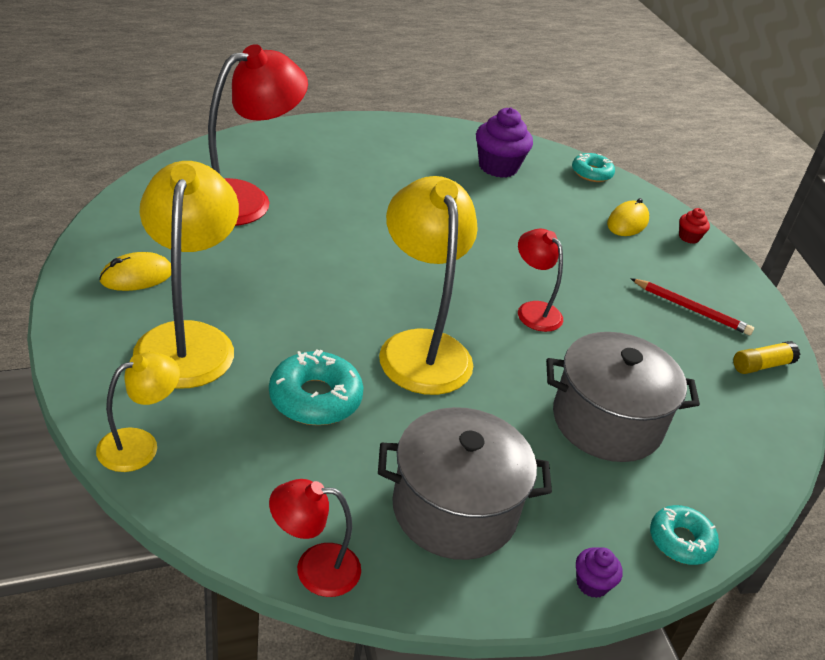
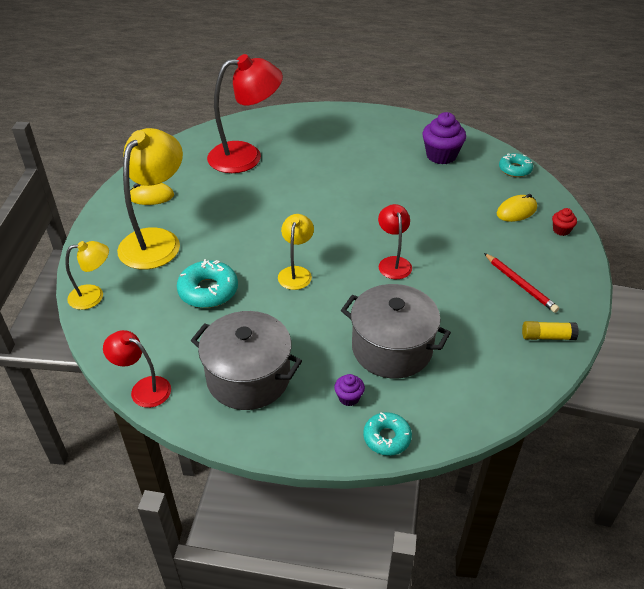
camera: 30 degrees right, 5 degrees up
(421, 347) = (296, 273): yellow lamp -> yellow lamp, size x0.53
(592, 584) = (305, 446): purple cupcake -> purple cupcake (349, 397)

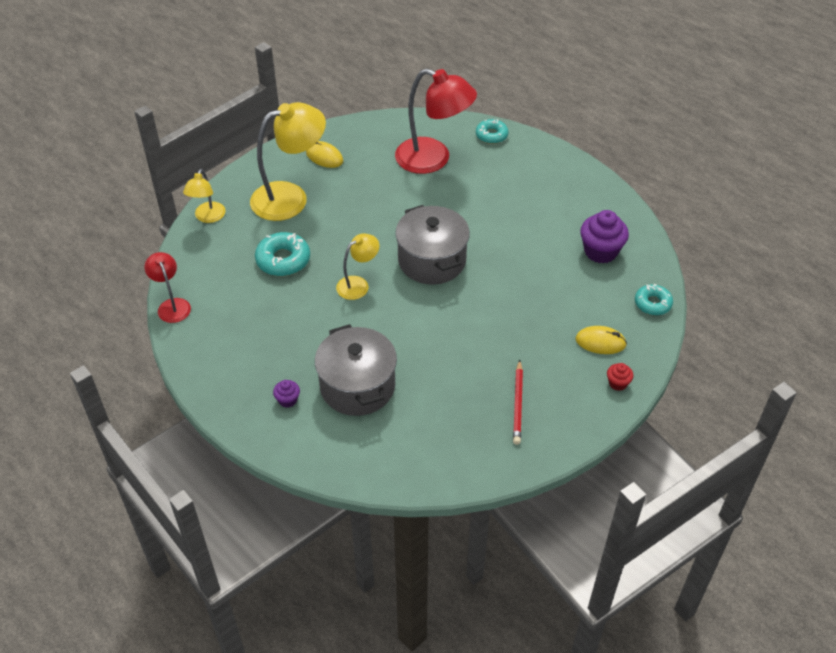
camera: 40 degrees right, 5 degrees up
(93, 296) = (208, 217): yellow lamp -> yellow lamp turned 75 degrees clockwise
(248, 377) = (241, 341): grey pot -> grey pot (432, 260)
(387, 438) = (280, 444): turquoise donut -> turquoise donut (491, 135)
(393, 263) = (439, 322): red lamp -> none
(547, 336) = (484, 457): yellow glue stick -> none

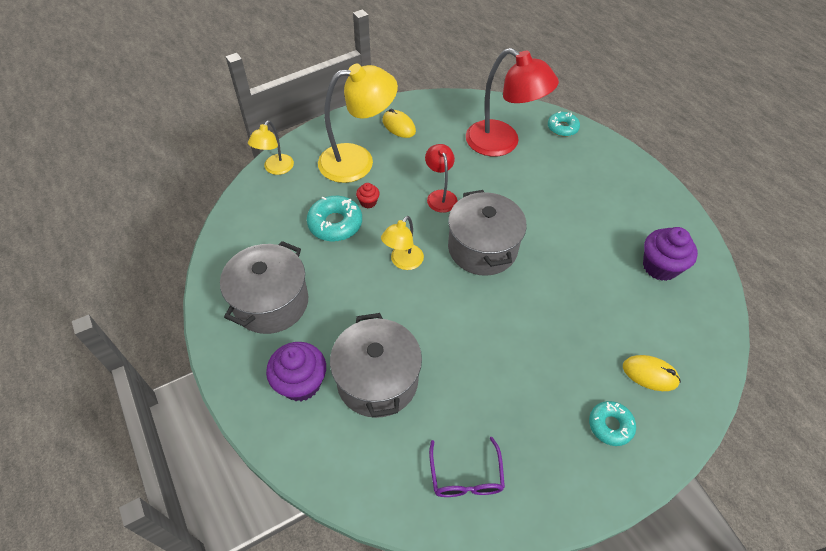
camera: 10 degrees right, 5 degrees up
(172, 305) = (216, 254): red lamp -> red lamp (440, 196)
(240, 339) = (271, 302): none -> grey pot
(287, 400) = (301, 383): purple cupcake -> purple cupcake, size x2.00
(358, 284) = (403, 262): yellow lamp -> yellow lamp turned 150 degrees clockwise
(452, 446) = (466, 476): none -> purple glasses
(518, 404) = (548, 436): red pencil -> none
(617, 383) = (665, 430): red cupcake -> red cupcake (368, 202)
(652, 303) = (712, 337): turquoise donut -> turquoise donut (610, 425)

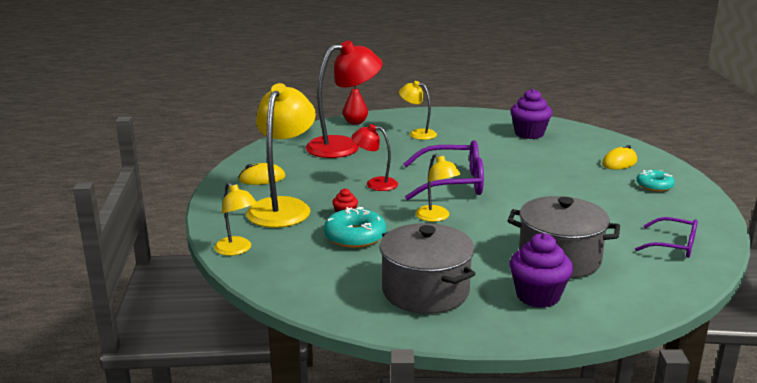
camera: 60 degrees left, 30 degrees down
(482, 248) = (453, 183): grey pot -> purple glasses
(562, 128) = (355, 122): turquoise donut -> red pear
(576, 180) = (417, 134): none -> yellow lamp

